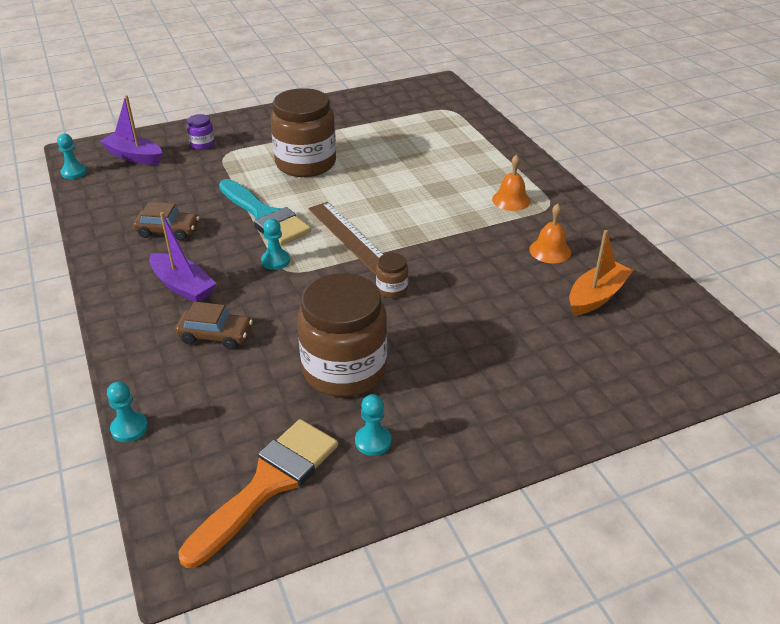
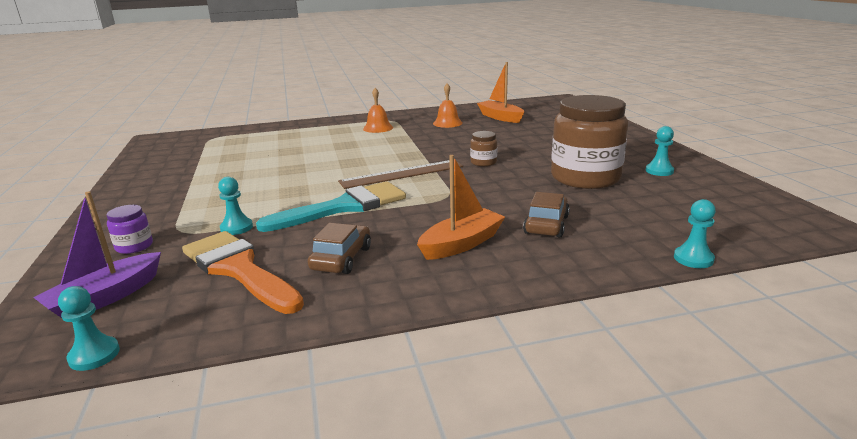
camera: 80 degrees left, 15 degrees down
(183, 286) = (461, 244): purple boat -> orange boat
(268, 484) = (722, 201): orange brush -> orange brush (238, 269)
(275, 261) = (429, 201): turquoise pawn -> turquoise pawn (236, 228)
(305, 163) = (251, 190): brown jar -> none

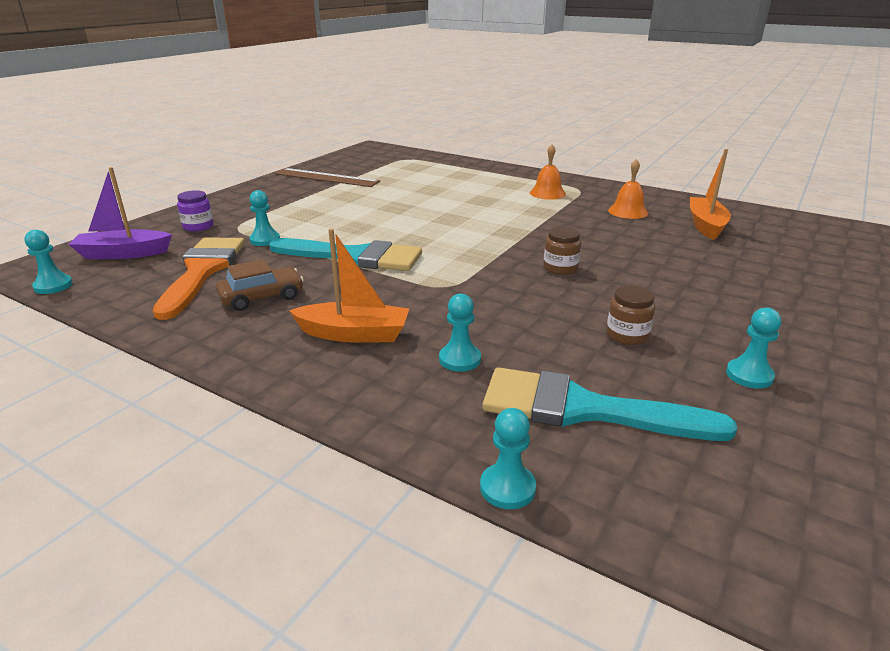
camera: 45 degrees right, 5 degrees up
(402, 174) = (462, 247): brown ruler -> brown ruler (326, 178)
(546, 225) = (460, 359): brown car -> turquoise pawn
(585, 178) = (627, 335): brown jar -> brown jar, size x0.42
(643, 214) = (584, 409): none -> turquoise brush

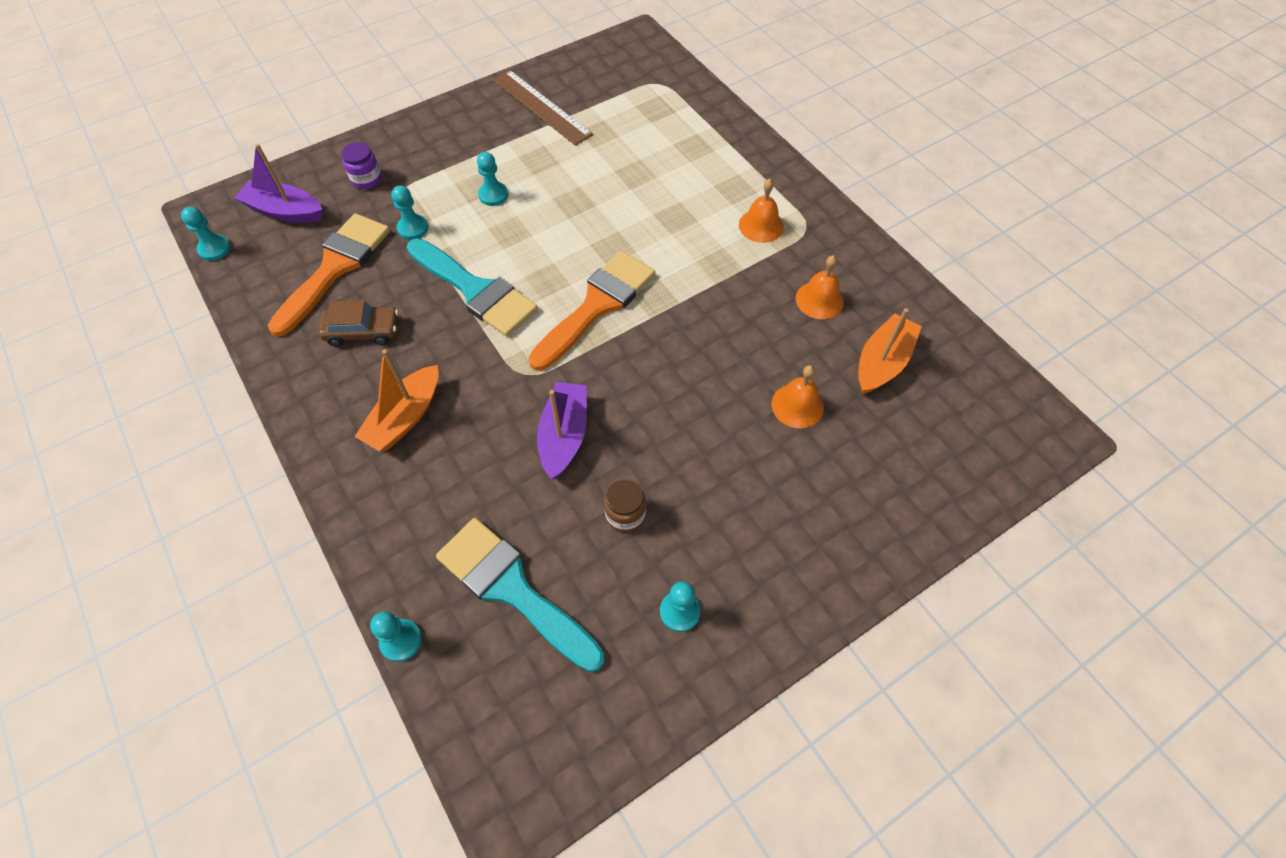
camera: 25 degrees right, 30 degrees up
(354, 334) = (405, 417): orange boat -> orange boat turned 90 degrees clockwise
(460, 359) = (464, 487): turquoise pawn -> turquoise pawn (493, 195)
(469, 243) = (597, 305): none -> orange brush
(519, 308) = (564, 435): none -> purple boat
(560, 268) = (652, 385): brown jar -> none
(679, 253) = (797, 405): none -> orange bell

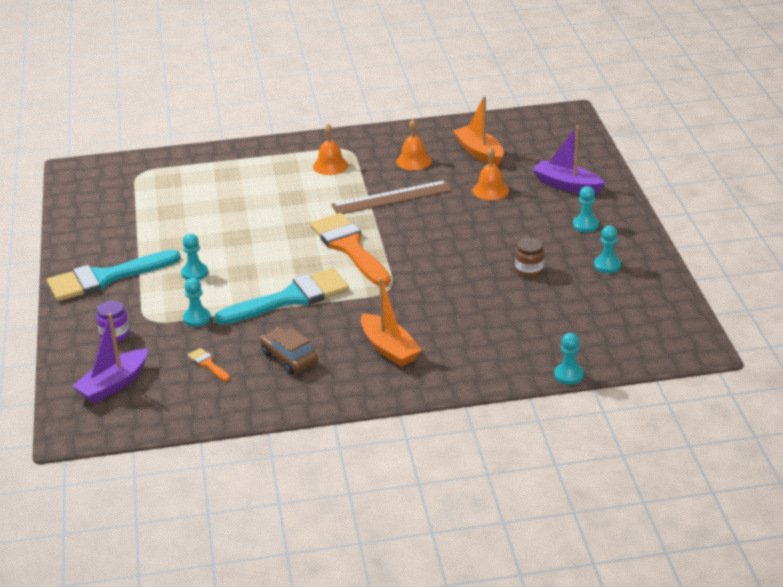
camera: 65 degrees left, 25 degrees down
(214, 249) = (126, 430): turquoise pawn -> turquoise pawn (585, 225)
(335, 268) = (208, 364): orange brush -> orange brush, size x0.41
(363, 331) = (289, 358): brown car -> brown car turned 60 degrees counterclockwise
(513, 589) = (557, 324): turquoise brush -> turquoise brush (105, 278)
(541, 107) = (111, 232): brown ruler -> brown ruler (392, 198)
(564, 435) = (452, 283): purple boat -> purple boat (567, 185)

